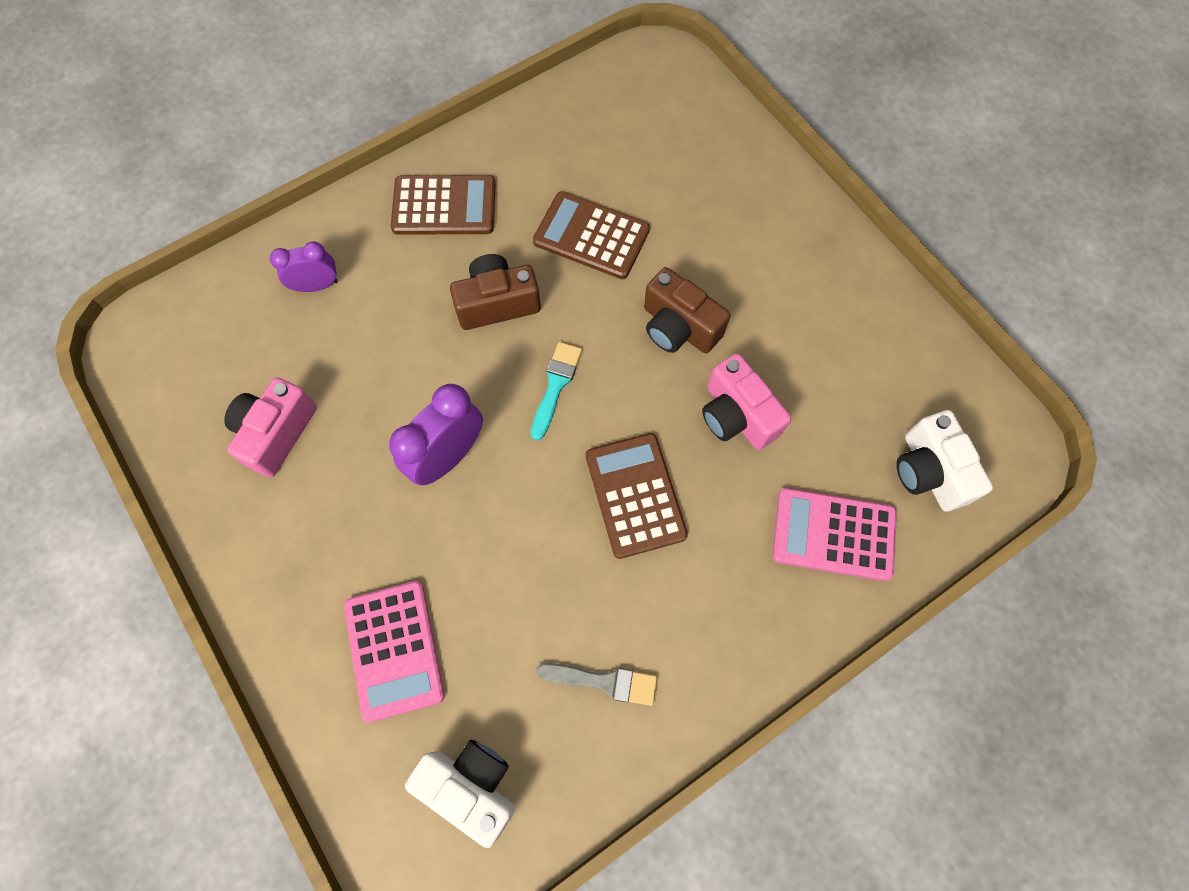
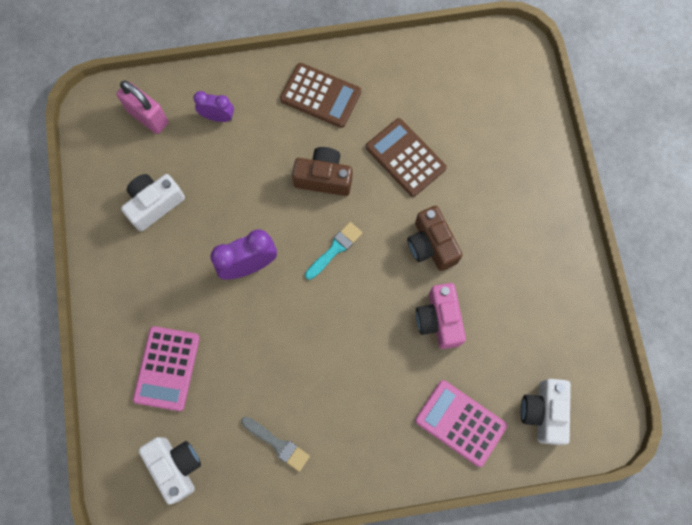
camera: 25 degrees right, 5 degrees up
(217, 324) = (148, 117): none -> pink padlock
(276, 433) = (154, 204): pink camera -> white camera
(635, 495) = (350, 341): brown calculator -> none

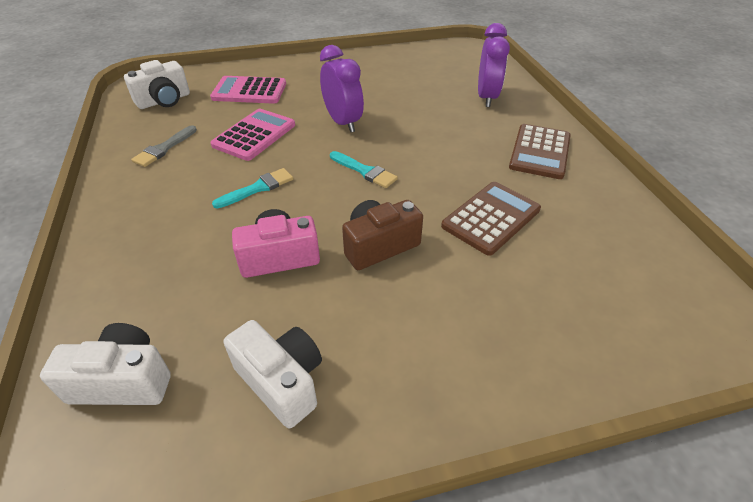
camera: 85 degrees right, 30 degrees down
(148, 117) = (472, 68): pink padlock -> none
(154, 204) = (394, 76): white camera -> white camera (281, 381)
(218, 117) = (487, 97): purple clock -> purple clock, size x1.58
(324, 178) = (445, 159): brown camera -> none
(351, 343) = (258, 188): none -> turquoise brush
(460, 423) = (139, 283): pink calculator -> pink calculator (254, 135)

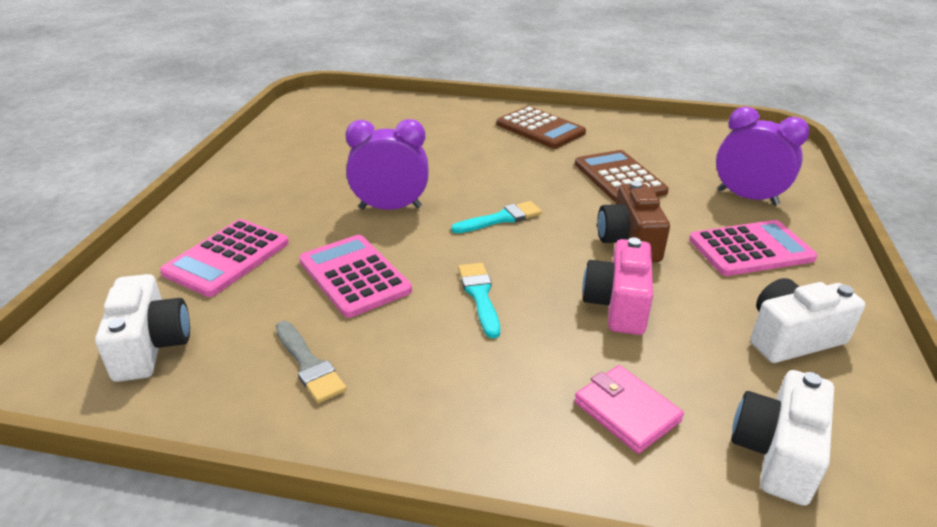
camera: 65 degrees left, 10 degrees down
(153, 286) = (626, 412): none -> pink wallet
(424, 334) = (751, 249): none -> pink calculator
(487, 97) = (427, 121): purple clock -> purple clock (747, 197)

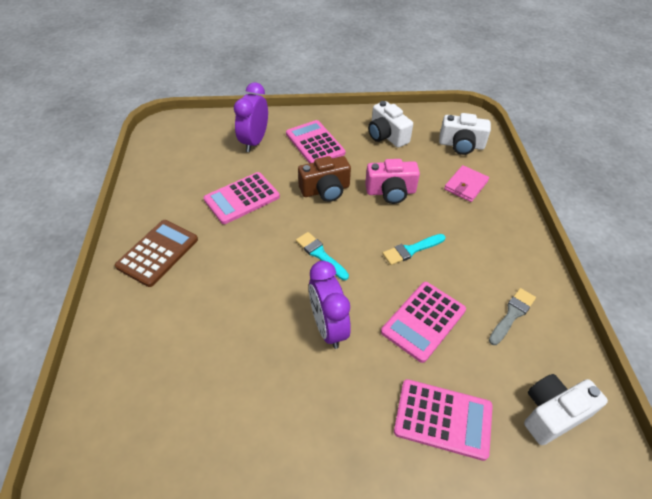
camera: 105 degrees left, 15 degrees up
(619, 178) = (242, 198): brown calculator -> pink calculator

